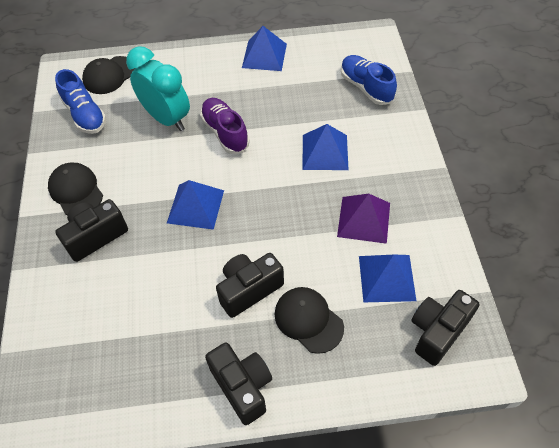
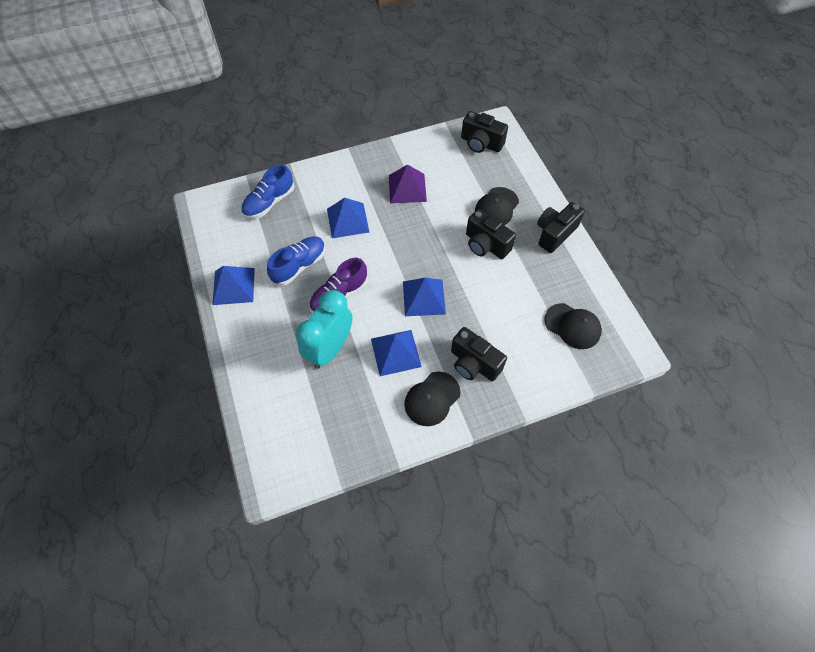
camera: 105 degrees left, 5 degrees up
(85, 115) = (337, 428): blue shoe -> blue shoe (299, 266)
(109, 75) = (276, 425): black cap -> black cap (572, 326)
(386, 278) = (451, 171): blue pyramid -> blue pyramid (395, 352)

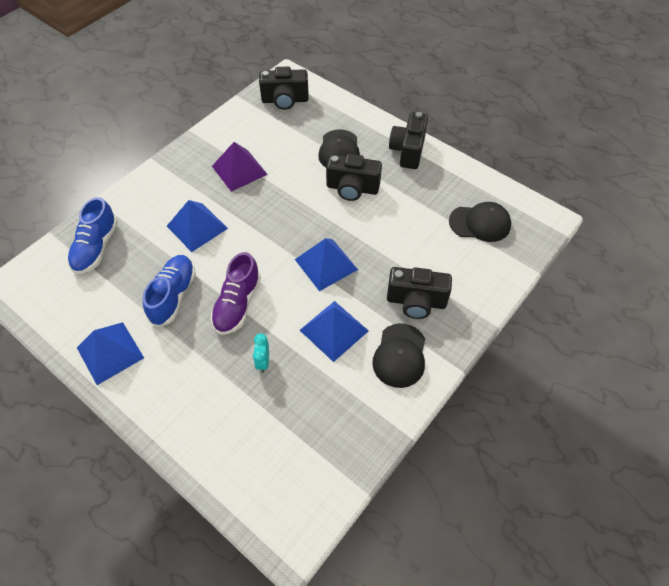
camera: 30 degrees left, 5 degrees down
(330, 348) = (263, 362): turquoise clock -> turquoise clock, size x0.40

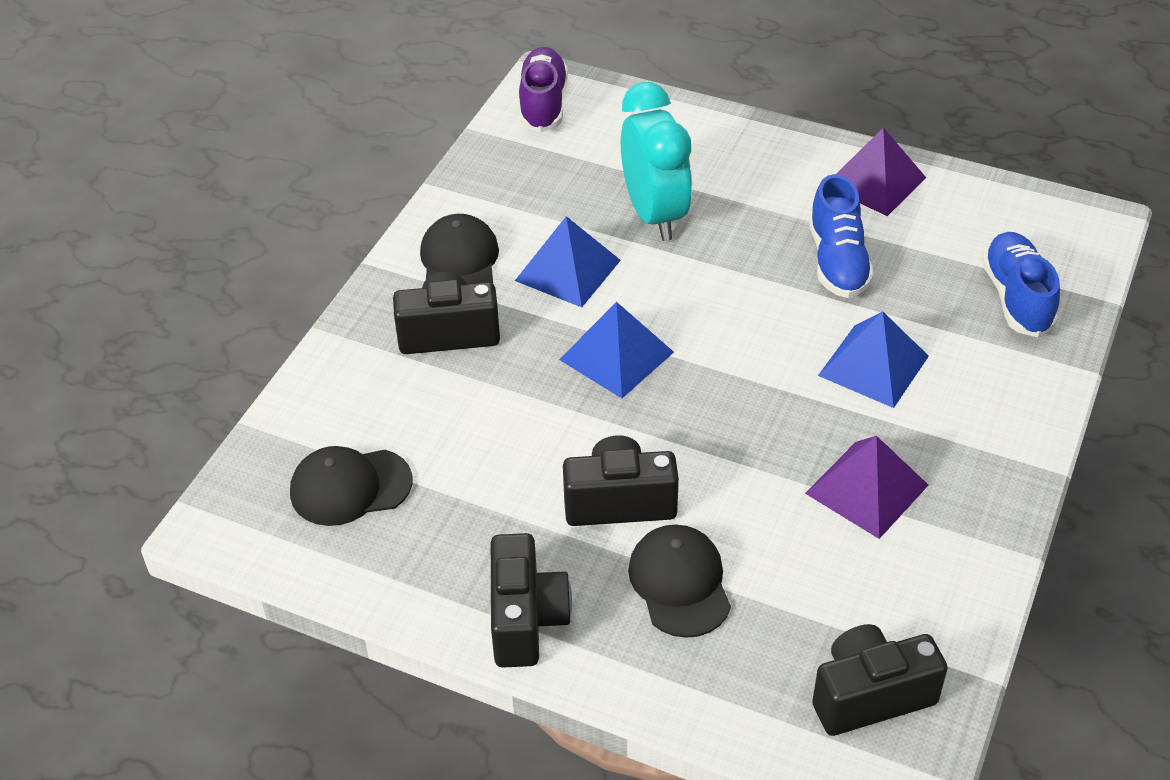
camera: 165 degrees right, 10 degrees down
(110, 352) = (875, 181): blue pyramid -> purple pyramid
(237, 304) = (731, 271): purple shoe -> purple shoe (543, 104)
(263, 362) = (654, 215): turquoise clock -> turquoise clock, size x2.47

